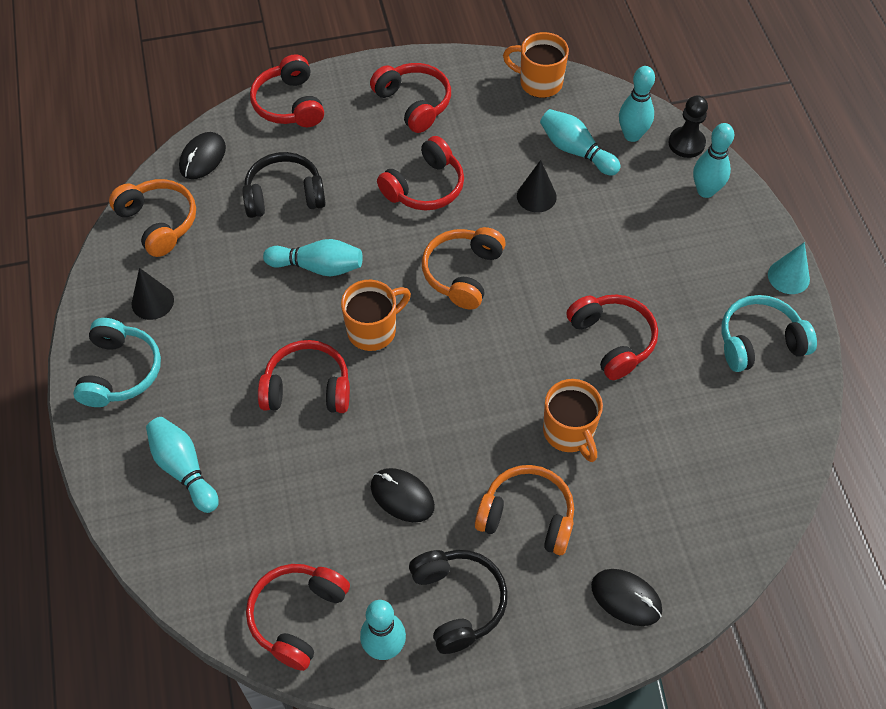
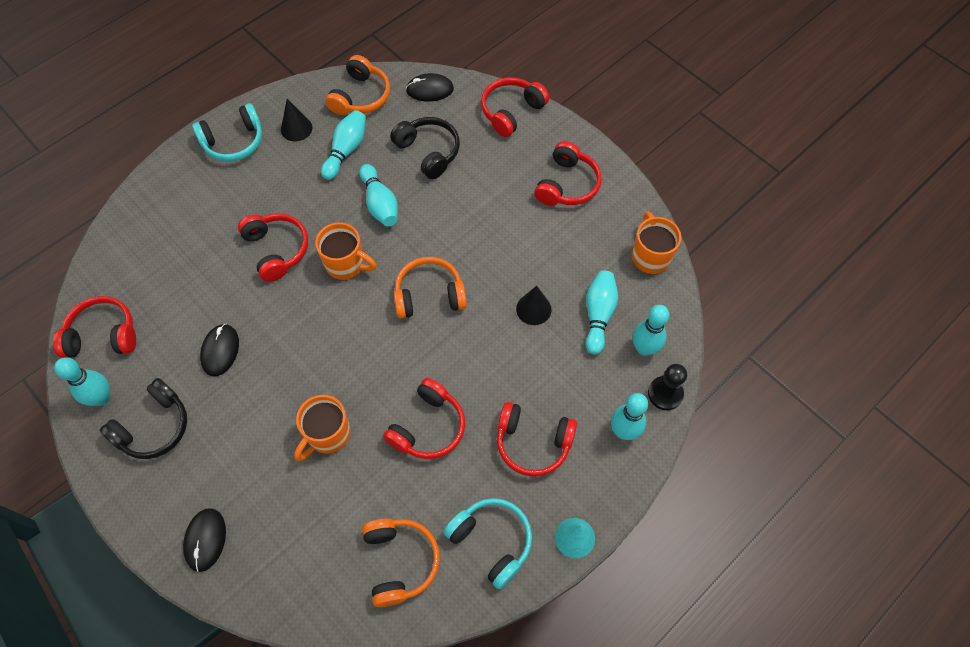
camera: 60 degrees right, 5 degrees up
(184, 469) = (180, 215): turquoise bowling pin -> turquoise bowling pin (346, 151)
(425, 187) = (493, 231): red headphones -> red headphones (533, 443)
(527, 516) = (242, 439): orange headphones -> orange headphones (400, 562)

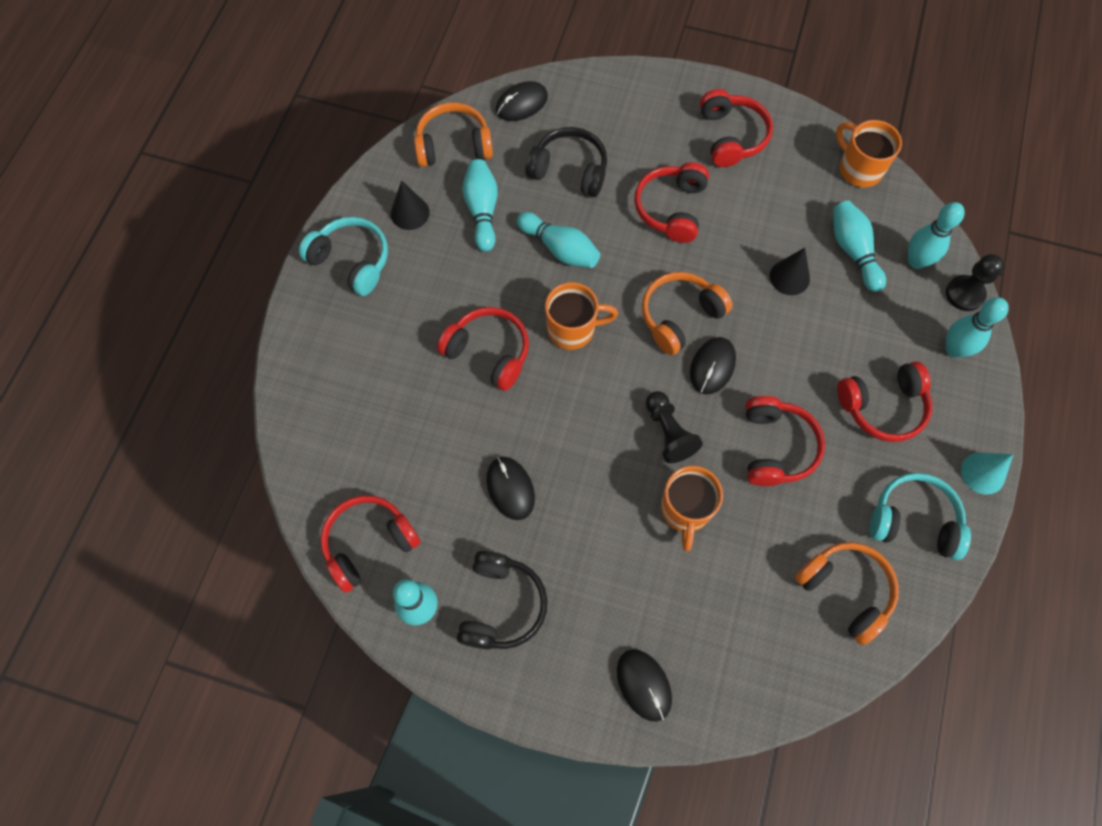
camera: 30 degrees left, 5 degrees up
(234, 142) = (351, 261): turquoise headphones -> turquoise headphones turned 90 degrees counterclockwise
(358, 373) = (668, 432): none -> black pawn
(360, 96) = (453, 145): orange headphones -> orange headphones turned 90 degrees counterclockwise
(425, 343) = (712, 366): none -> black mouse
(511, 111) = (622, 87): red headphones -> red headphones (671, 209)

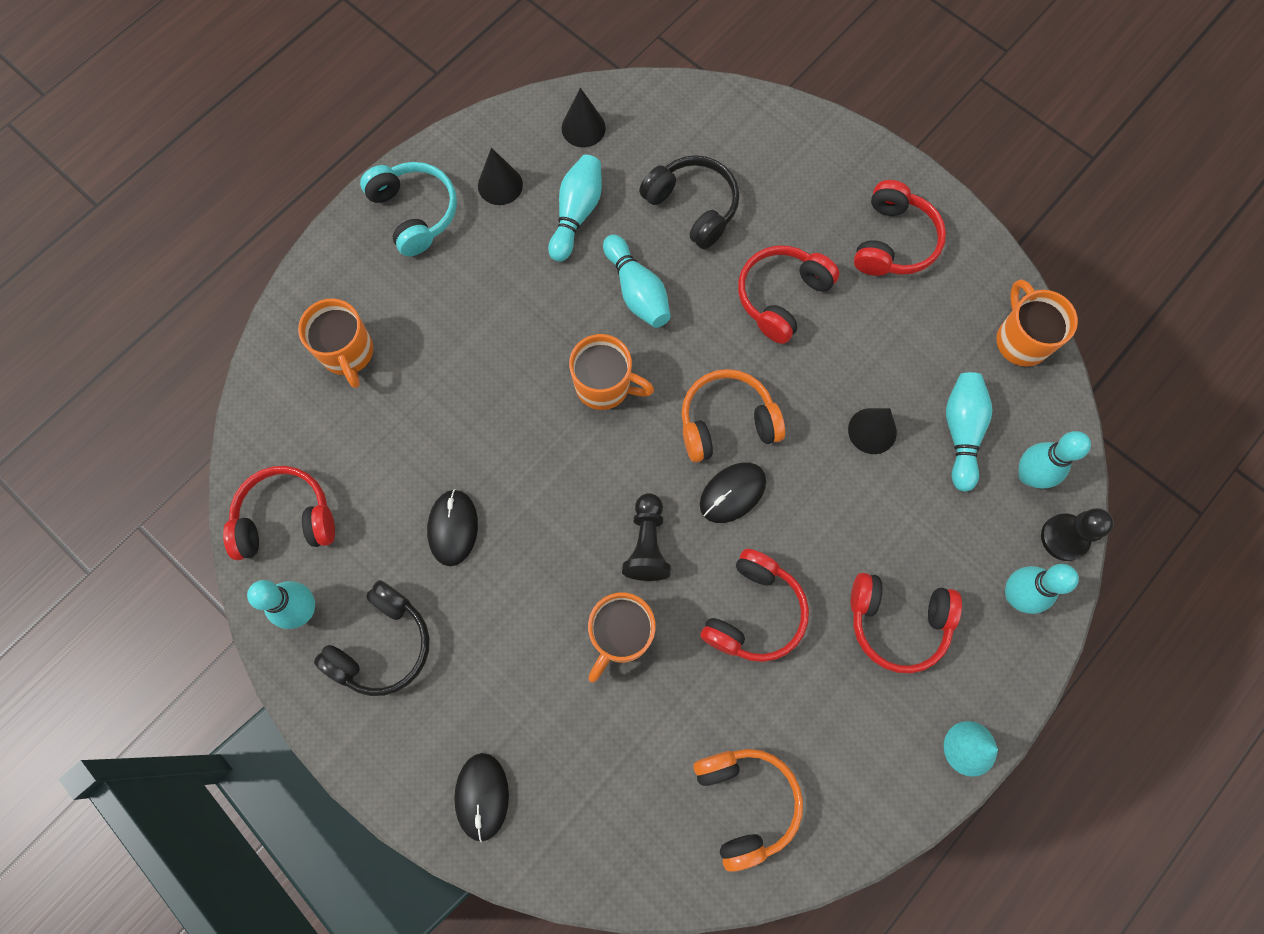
camera: 25 degrees right, 5 degrees up
(353, 391) = (348, 353): none -> orange mug
(453, 145) = (583, 128): orange headphones -> black cone
(489, 352) = (504, 373): red headphones -> none
(521, 103) = (680, 110): black mouse -> none
(913, 521) = (862, 763): turquoise headphones -> none

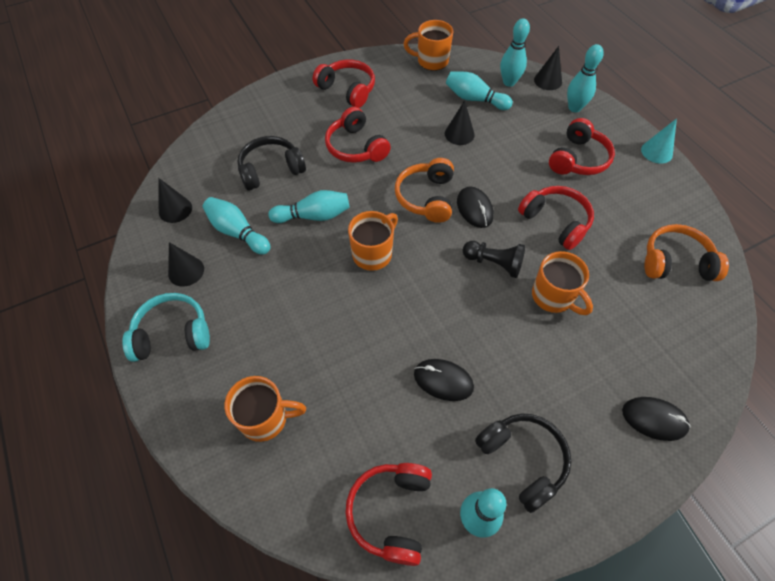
camera: 70 degrees left, 15 degrees down
(1064, 537) = (548, 81): black pawn -> black cone

